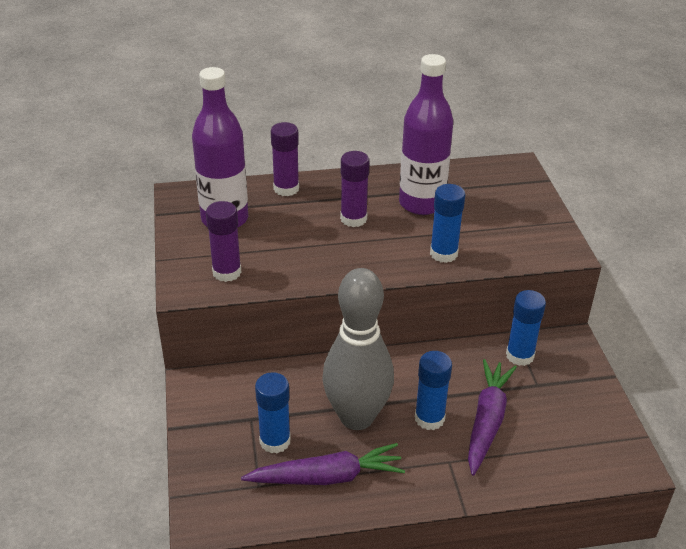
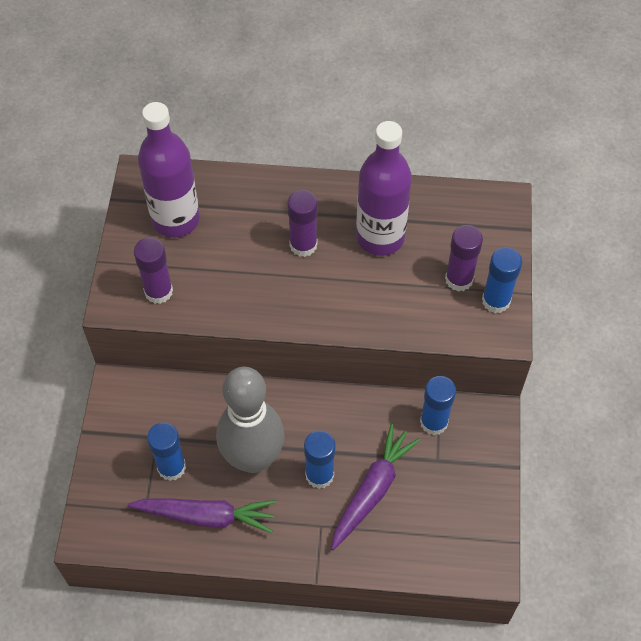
camera: 15 degrees right, 20 degrees up
(286, 189) = (249, 188): purple glue stick -> purple glue stick (459, 279)
(443, 254) = (377, 311): blue glue stick -> blue glue stick (496, 301)

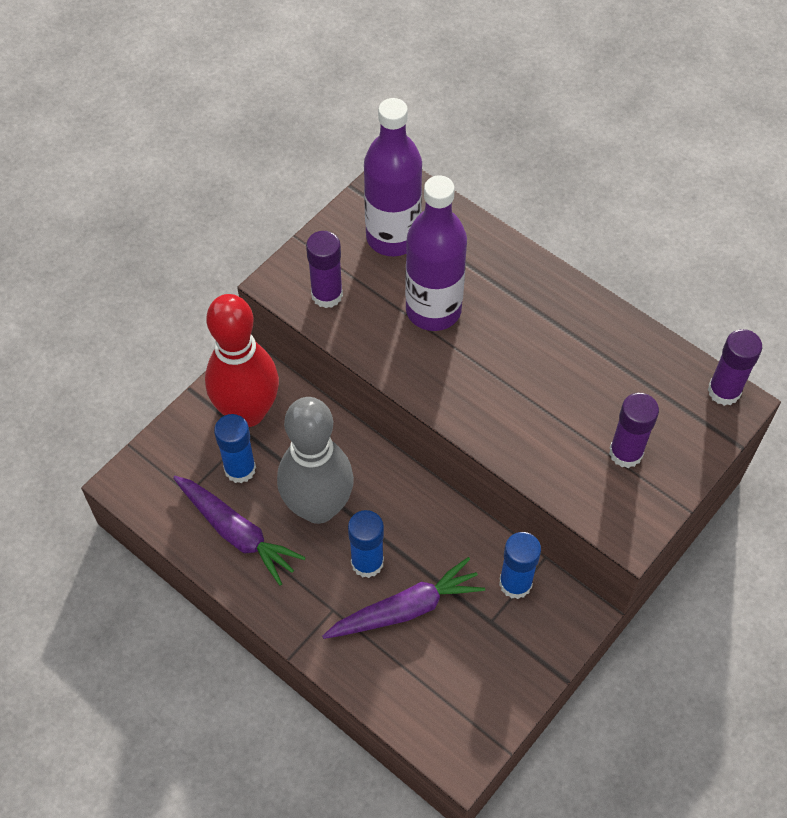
camera: 35 degrees right, 0 degrees up
(144, 421) = (248, 412): none -> red bowling pin
(303, 245) = (495, 329): purple glue stick -> purple glue stick (724, 391)
(380, 237) = (577, 365): purple bottle -> purple bottle (433, 310)
(496, 301) = (647, 497): blue glue stick -> none

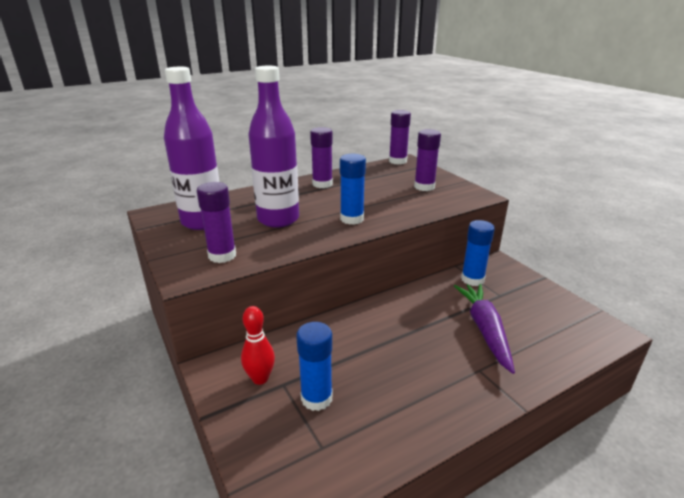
camera: 70 degrees left, 30 degrees down
(237, 533) = (384, 417): purple carrot -> none
(248, 412) = (260, 378): red bowling pin -> red bowling pin, size x0.47
(318, 507) = (379, 356): grey bowling pin -> none
(367, 562) = (439, 340): blue glue stick -> blue glue stick (352, 219)
(568, 317) = (322, 184): none -> purple glue stick

